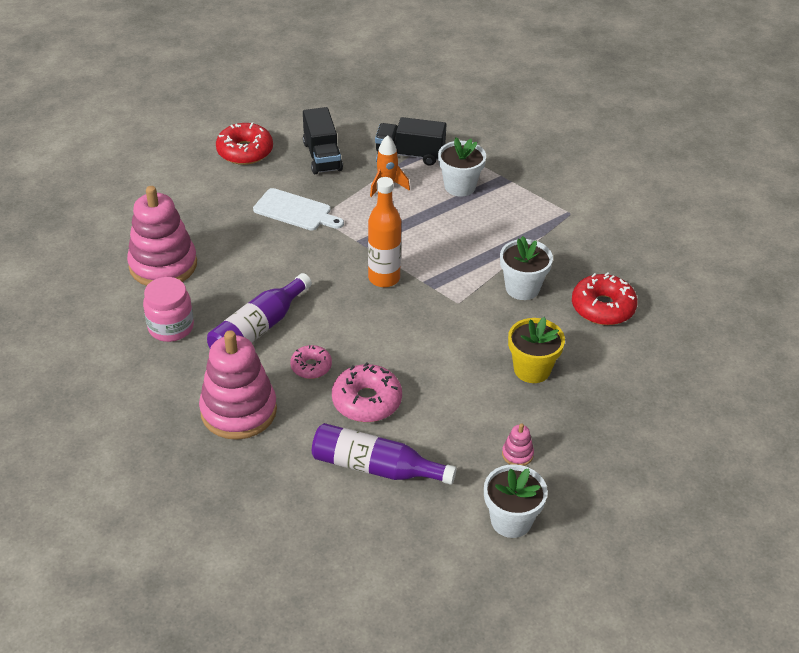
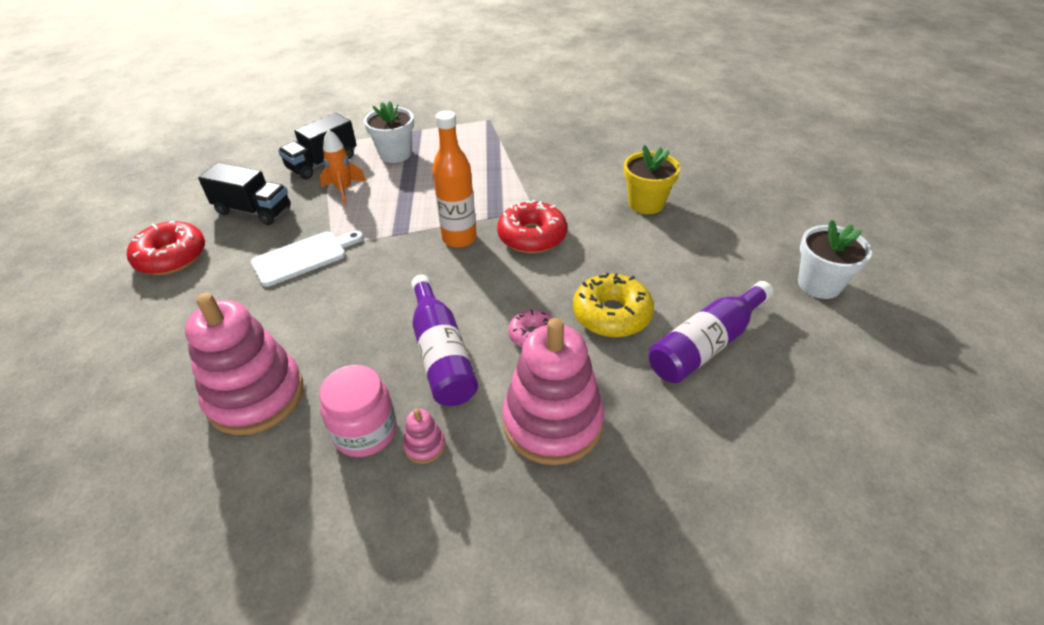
camera: 55 degrees left, 0 degrees up
(367, 401) = (612, 314): pink donut -> yellow donut
(517, 454) = (740, 250): pink stacking toy -> pink stacking toy (424, 446)
(522, 288) = (548, 172): white flower pot -> none
(603, 307) = (605, 145): red donut -> red donut (532, 236)

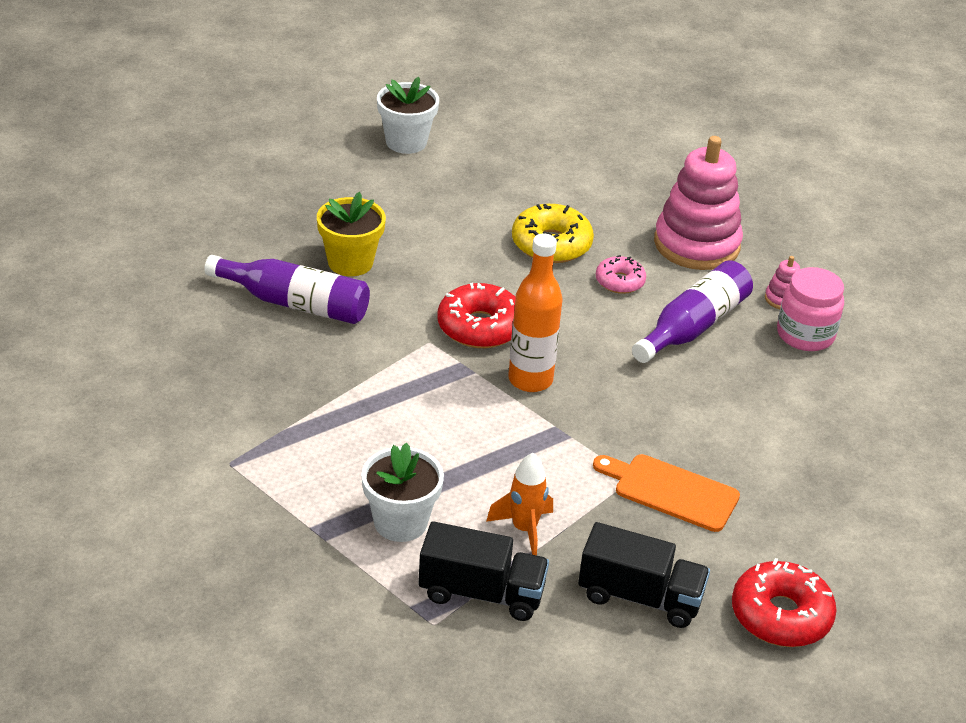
camera: 125 degrees left, 5 degrees down
(253, 210) = (640, 597): black truck -> black truck turned 120 degrees clockwise
(256, 396) = (846, 416): pink stacking toy -> none
(303, 257) = (671, 491): white cutting board -> orange cutting board
(706, 344) = (541, 189): purple bottle -> purple bottle (295, 303)

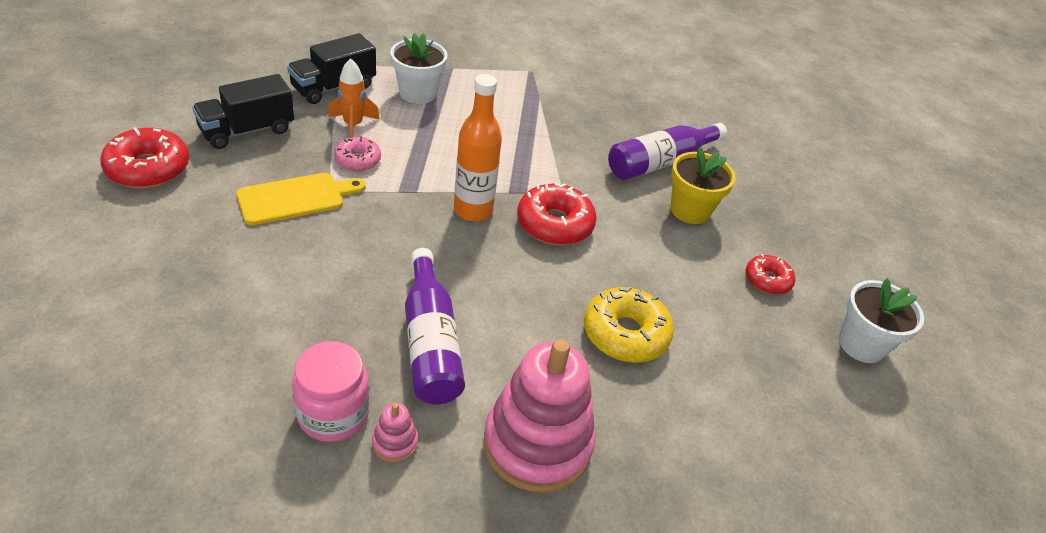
camera: 125 degrees right, 5 degrees up
(391, 198) = (767, 280): none -> red donut
(620, 281) = (534, 340): pink donut -> pink donut (358, 160)
(671, 491) = (295, 198): orange cutting board -> yellow cutting board

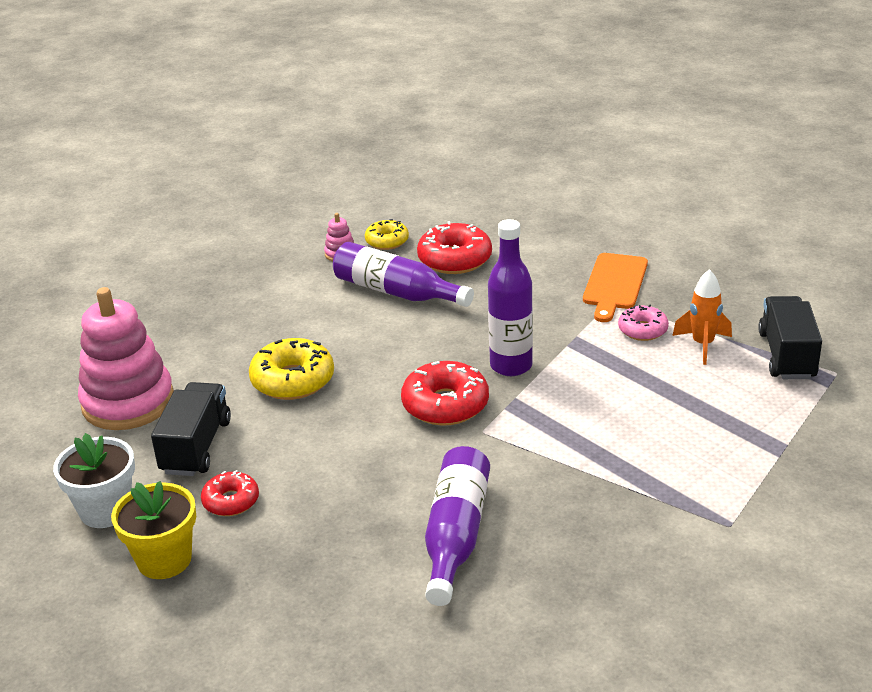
camera: 140 degrees right, 10 degrees down
(148, 168) = (713, 233): red donut -> red donut (455, 259)
(247, 130) = (737, 287): black truck -> black truck (196, 447)
(295, 198) = (614, 284): yellow cutting board -> orange cutting board
(333, 414) = (387, 241): pink jar -> yellow donut
(417, 93) = (737, 408): white flower pot -> none
(473, 210) = (511, 366): orange bottle -> purple bottle
(537, 444) = (270, 300): pink stacking toy -> pink stacking toy (128, 402)
(690, 210) = (366, 509): yellow flower pot -> yellow flower pot (164, 560)

